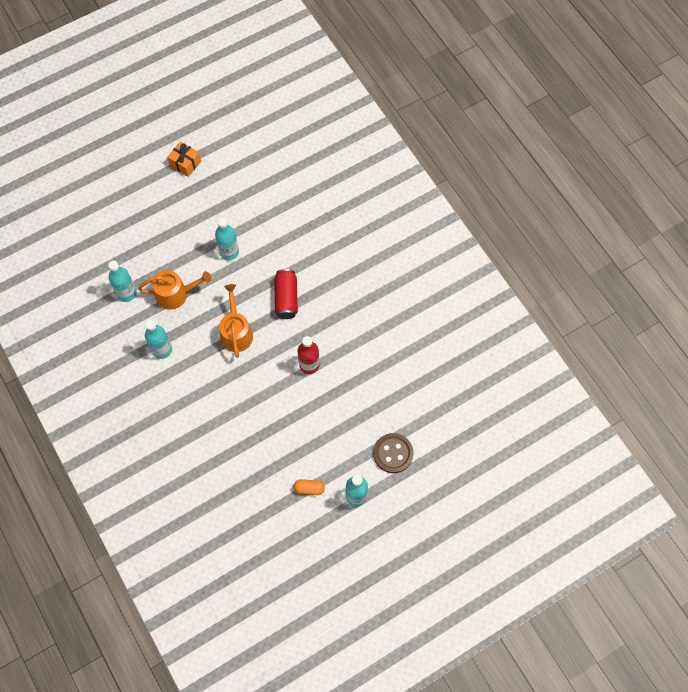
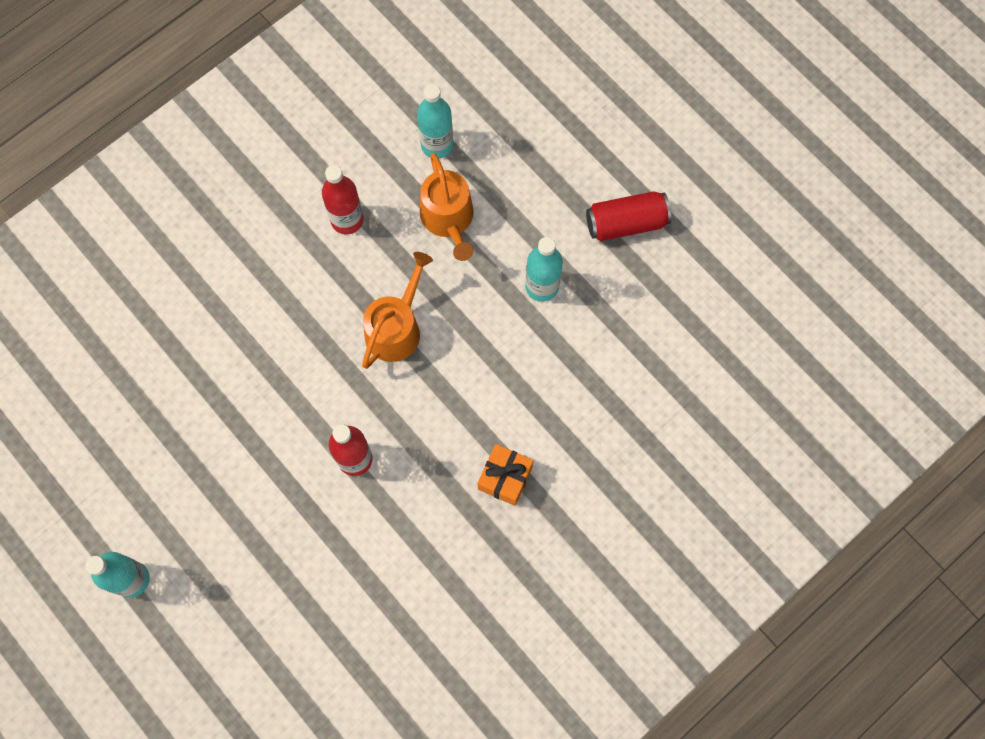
camera: 80 degrees right, 5 degrees up
(162, 349) = (347, 220): turquoise bottle -> red bottle
(185, 163) = (697, 180): orange gift -> orange gift (505, 478)
(236, 332) = (396, 328): orange watering can -> orange watering can turned 45 degrees counterclockwise
(286, 298) = (472, 397): red can -> red can (626, 223)
(309, 488) = (137, 499): orange capsule -> none
(393, 453) = (213, 630): brown button -> none

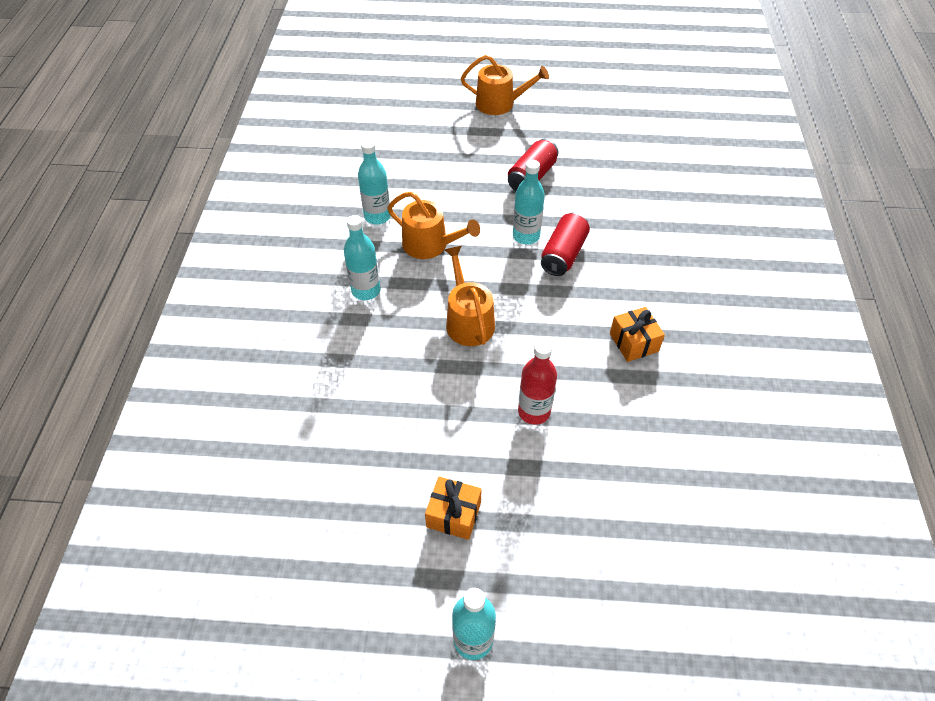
camera: 45 degrees left, 20 degrees down
(210, 482) = (454, 514): none -> orange gift
(347, 220) = (366, 290): red bottle -> turquoise bottle
(552, 337) = (563, 254): none -> red can
(704, 100) = (500, 104): none -> orange watering can

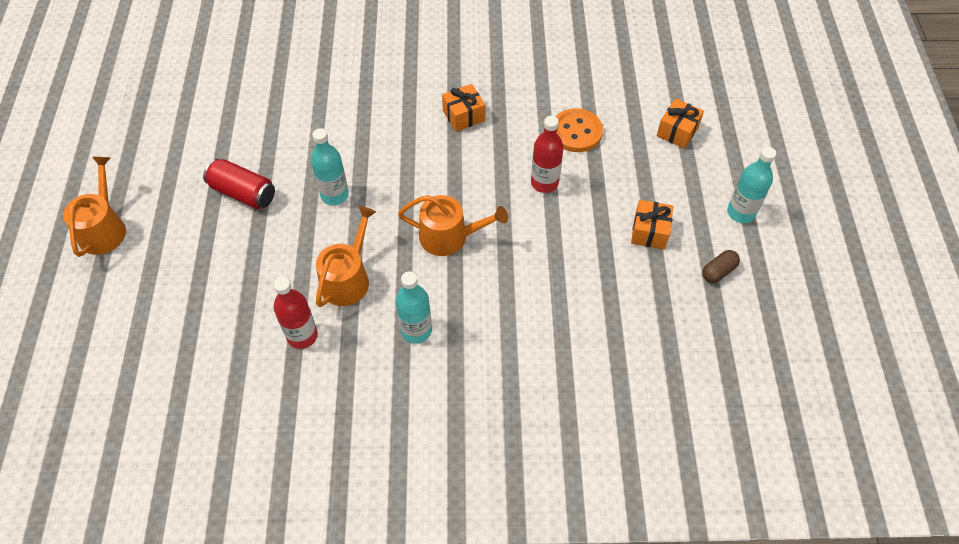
camera: 95 degrees left, 5 degrees up
(377, 216) = (302, 336): turquoise bottle -> red bottle
(385, 586) = (718, 271): none -> brown capsule
(468, 320) = (449, 236): orange watering can -> orange watering can turned 150 degrees counterclockwise
(563, 254) = (360, 164): red can -> none
(613, 455) = (576, 132): none -> orange button
(618, 582) = (677, 131): none -> orange gift

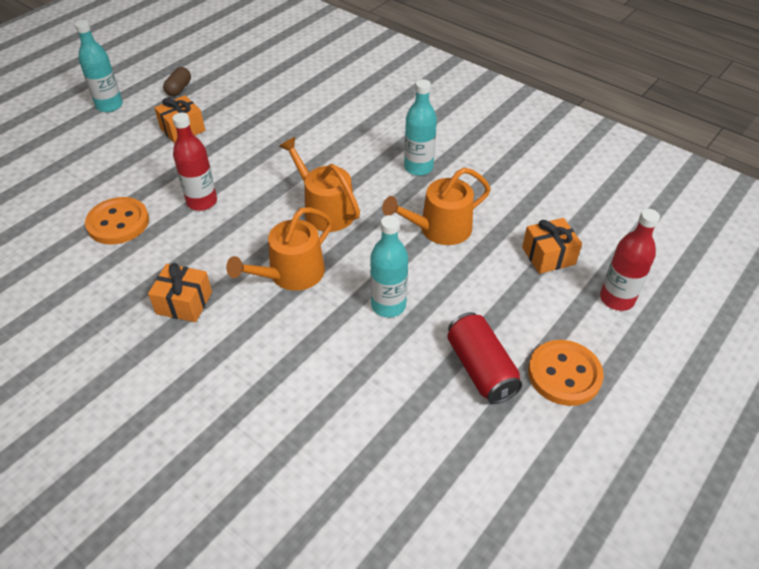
camera: 140 degrees left, 10 degrees down
(104, 228) = (668, 428): orange watering can -> orange watering can (291, 274)
(186, 222) = (564, 374): none -> orange button
(302, 336) = (511, 211): red bottle -> red bottle (617, 299)
(677, 131) = (50, 174): orange gift -> orange gift (548, 256)
(718, 271) = (179, 89): brown capsule -> brown capsule turned 75 degrees counterclockwise

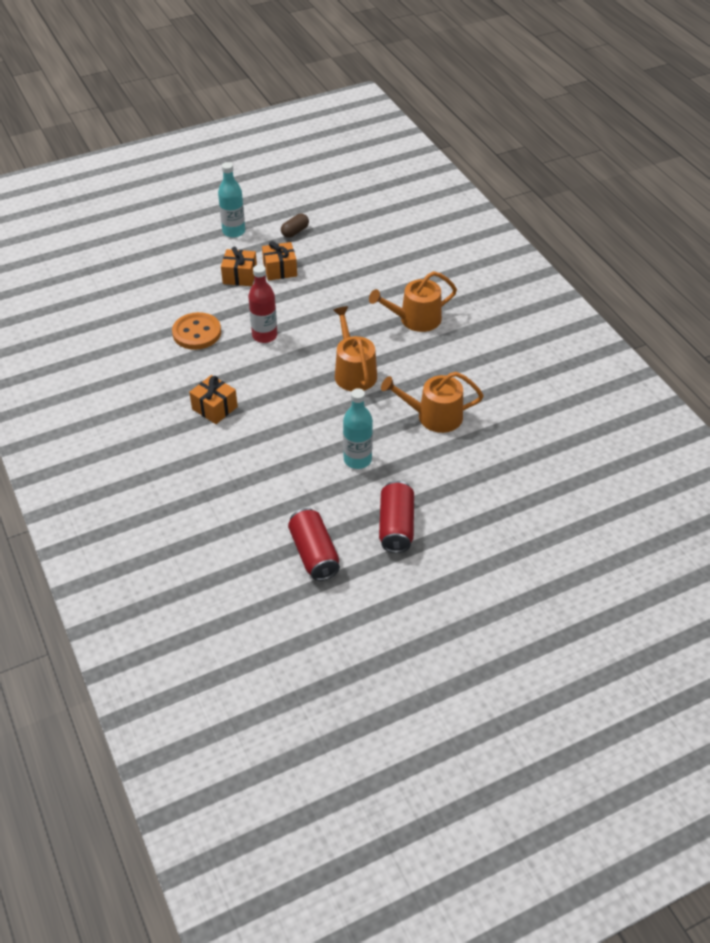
camera: 25 degrees right, 0 degrees up
(291, 274) = (300, 413): orange watering can -> orange watering can (415, 319)
(408, 443) = (314, 553): none -> red can
(418, 167) = (450, 361): turquoise bottle -> none
(548, 256) = (507, 466): orange gift -> orange gift (240, 276)
(564, 374) = (455, 552): orange button -> none
(617, 299) = (537, 516): red bottle -> none

